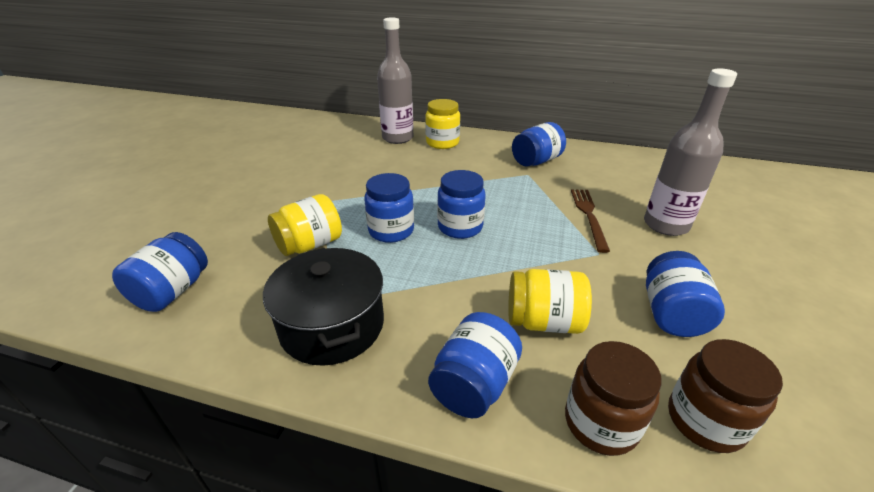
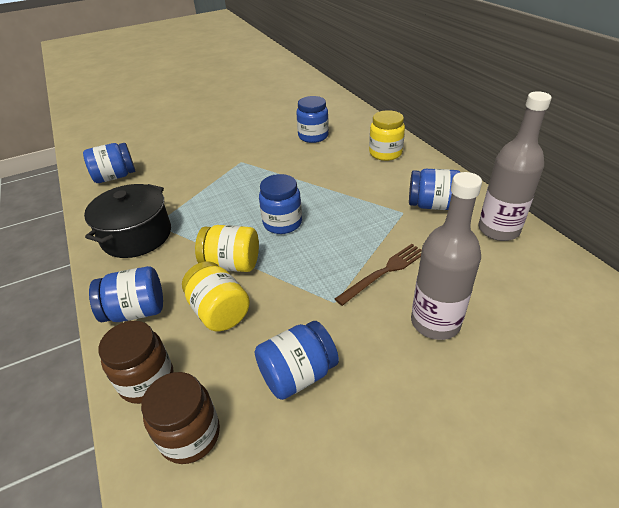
camera: 50 degrees right, 5 degrees up
(310, 245) = (194, 185): yellow jar -> yellow jar (232, 264)
(391, 231) = (243, 201): blue jar -> blue jar (313, 136)
(397, 138) = (360, 135): grey bottle -> grey bottle (498, 230)

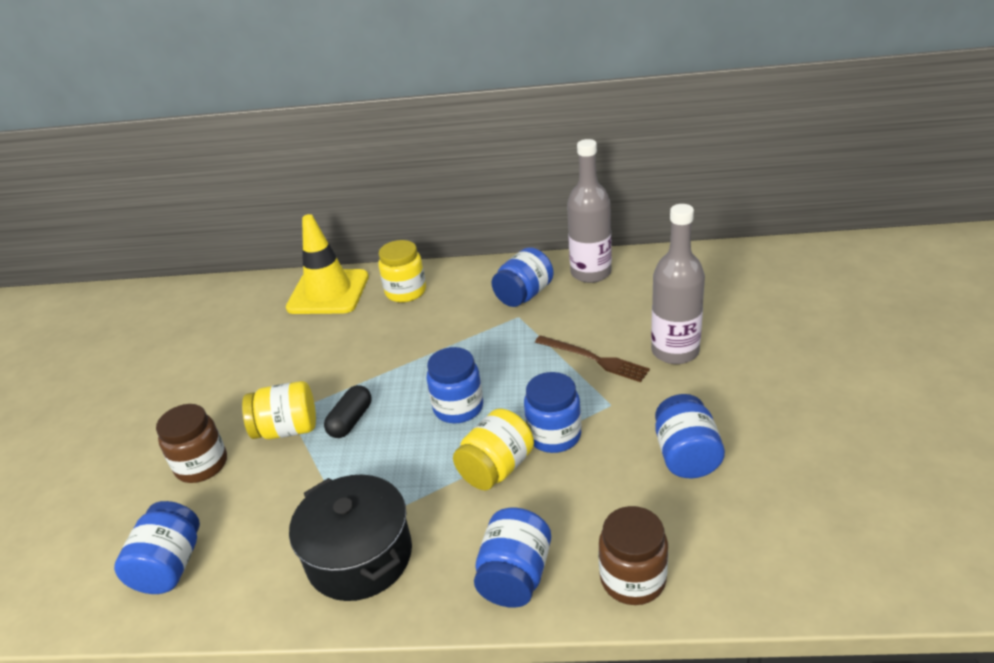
camera: 60 degrees left, 5 degrees down
(190, 435) = (719, 552): brown jar -> brown jar (202, 465)
(219, 311) = (567, 496): yellow jar -> yellow jar (287, 429)
(245, 185) = (351, 421): none -> black capsule
(313, 136) = (305, 333): blue jar -> blue jar (554, 435)
(358, 127) = (328, 292): none -> yellow traffic cone
(384, 272) = (594, 359): brown fork -> brown fork turned 135 degrees clockwise

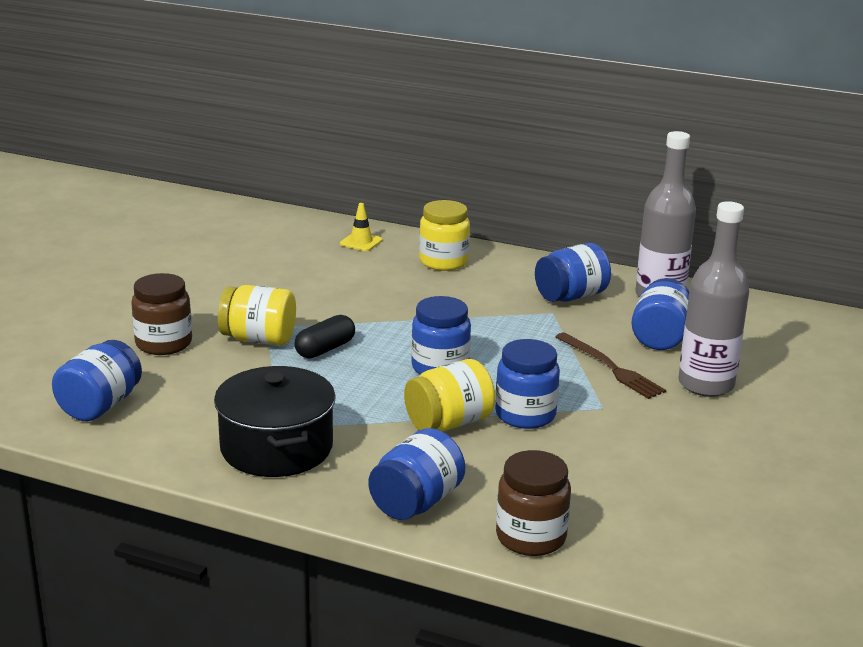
camera: 15 degrees right, 10 degrees down
(328, 292) = (361, 242): yellow traffic cone -> yellow traffic cone, size x0.42
(686, 456) = (654, 467): blue jar -> blue jar (660, 337)

